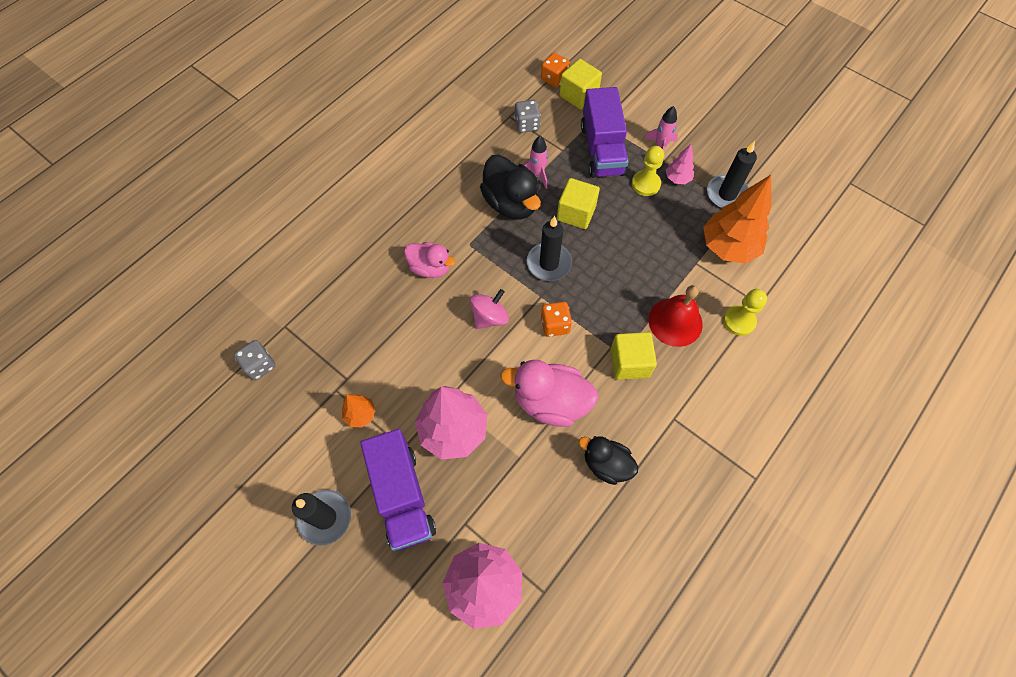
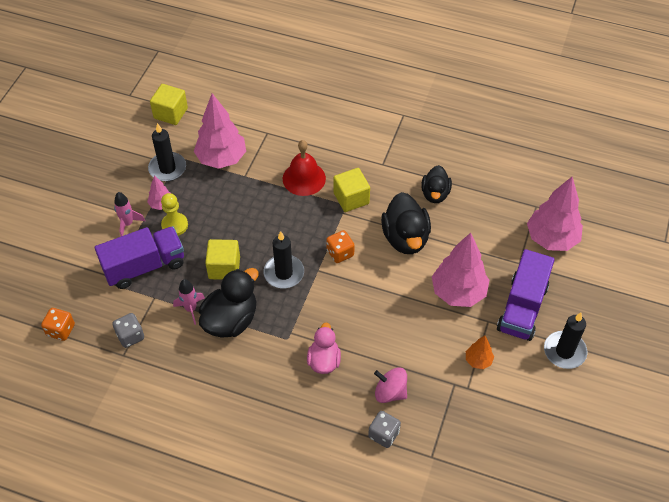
camera: 110 degrees left, 10 degrees down
(260, 365) = (476, 459): grey dice -> grey dice (383, 434)
(402, 496) = (522, 308): purple truck -> purple truck turned 150 degrees clockwise
(489, 317) = (353, 299): pink spinning top -> pink spinning top (390, 392)
(550, 402) = (405, 238): pink duck -> black duck
(578, 95) = (79, 303): yellow cube -> yellow cube (170, 113)
(728, 247) = (222, 159): orange tree -> pink tree
(739, 321) = (287, 142): yellow pawn -> none

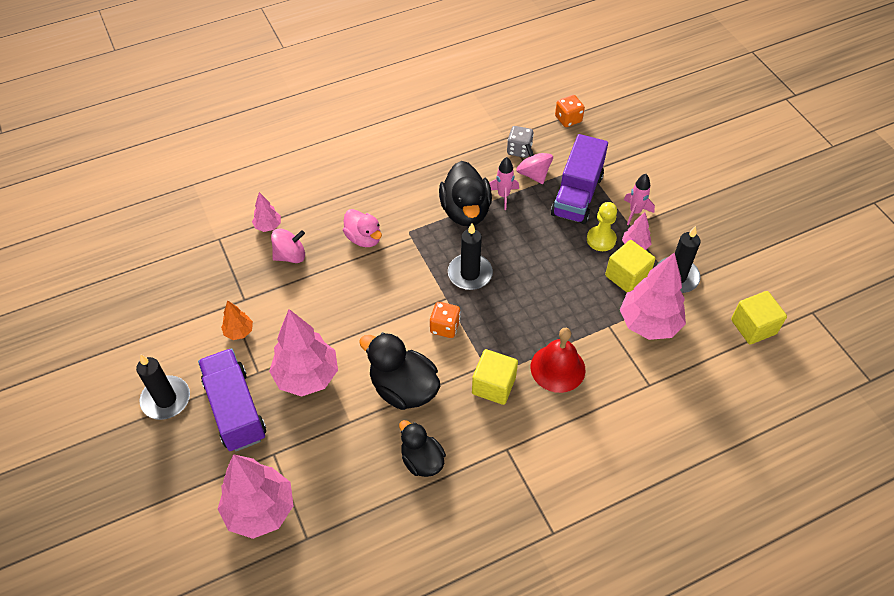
camera: 135 degrees right, 0 degrees up
(149, 307) = (533, 174): none -> pink spinning top
(224, 267) = (520, 241): yellow cube -> yellow cube (627, 276)
(383, 434) = (268, 226): grey dice -> pink tree

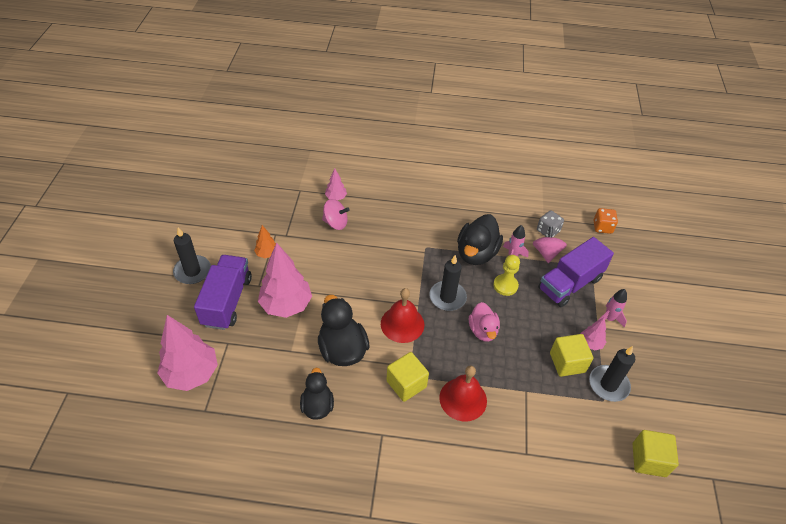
camera: 30 degrees right, 5 degrees down
(364, 238) = (392, 236): pink duck -> pink duck (483, 330)
(445, 327) = (402, 324): orange dice -> red bell
(601, 239) = (566, 325): yellow pawn -> yellow pawn (505, 285)
(649, 324) = (559, 407): pink tree -> none

